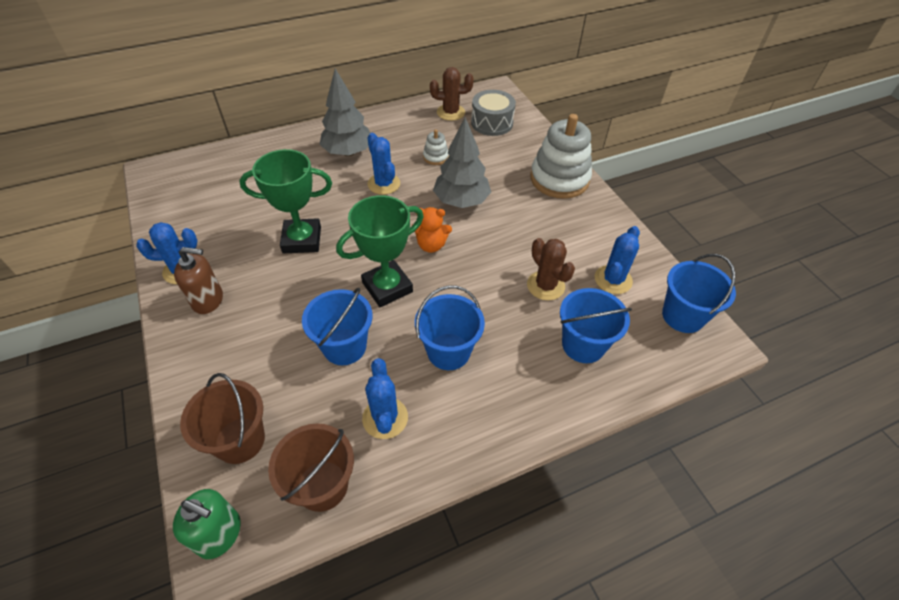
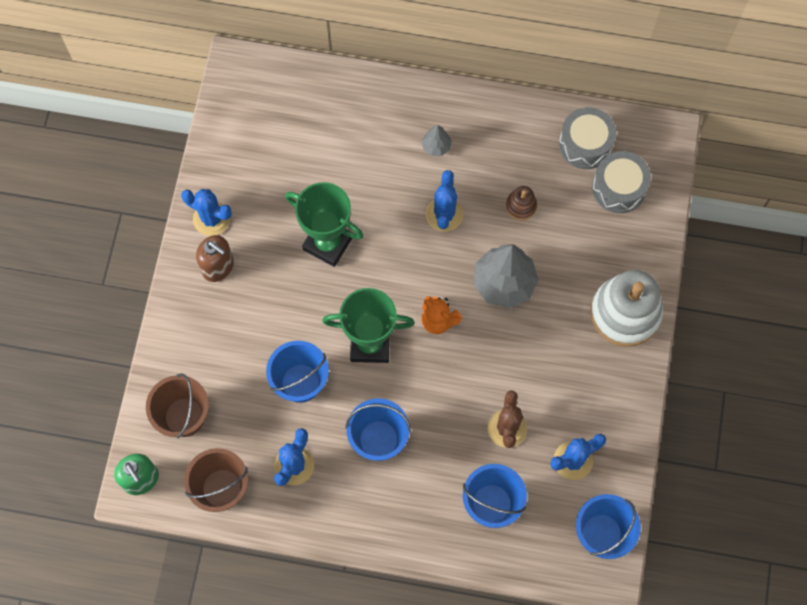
camera: 35 degrees right, 20 degrees up
(348, 152) = (436, 146): grey tree -> grey tree, size x0.48
(435, 157) = (521, 206): white stacking toy -> brown stacking toy
(450, 112) = (585, 144): brown cactus -> grey drum

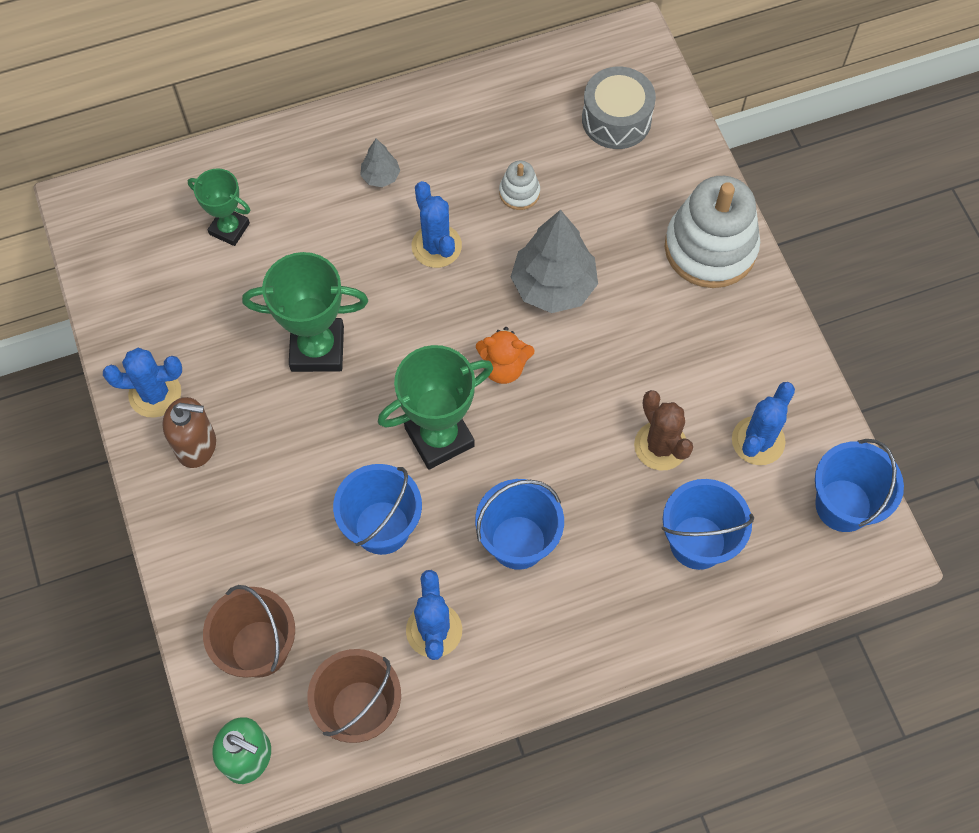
camera: 30 degrees left, 5 degrees down
(318, 131) = (229, 229): none -> green trophy
(521, 206) = (519, 192): brown stacking toy -> white stacking toy
(585, 144) = (549, 92): grey drum -> none

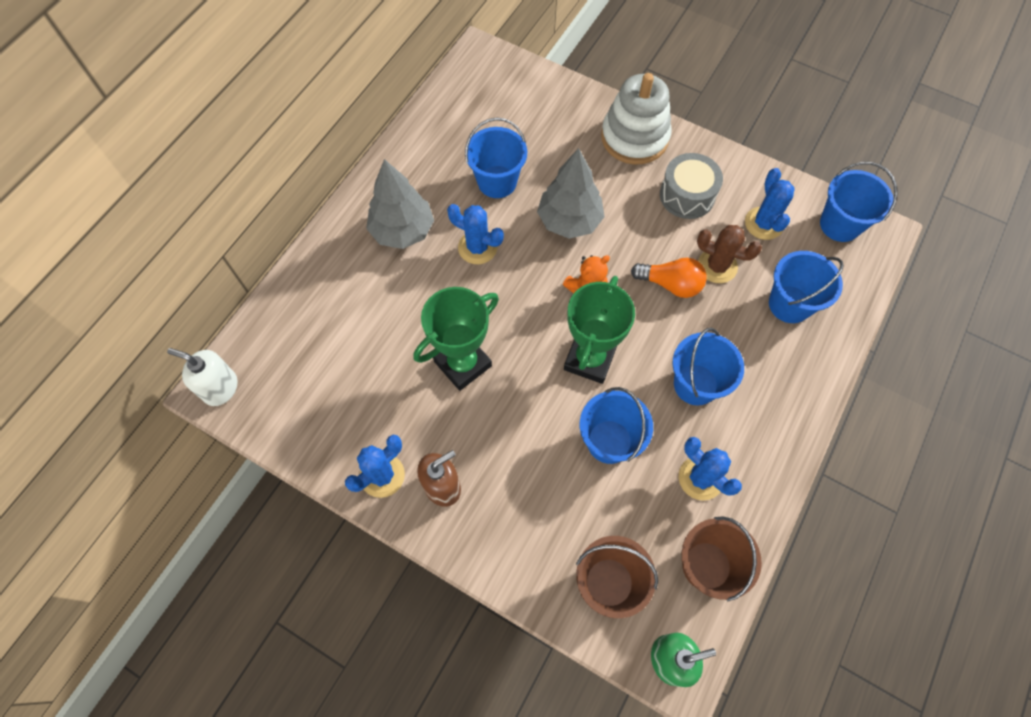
camera: 40 degrees left, 0 degrees up
(91, 207) = (220, 388): none -> white soap dispenser
(229, 229) = (333, 332): green trophy -> none
(380, 176) = (402, 231): grey tree -> grey tree, size x2.09
(519, 192) = (497, 182): white stacking toy -> blue bucket
(593, 427) = (671, 284): none -> orange light bulb
(616, 119) = (513, 103): grey drum -> grey drum (687, 195)

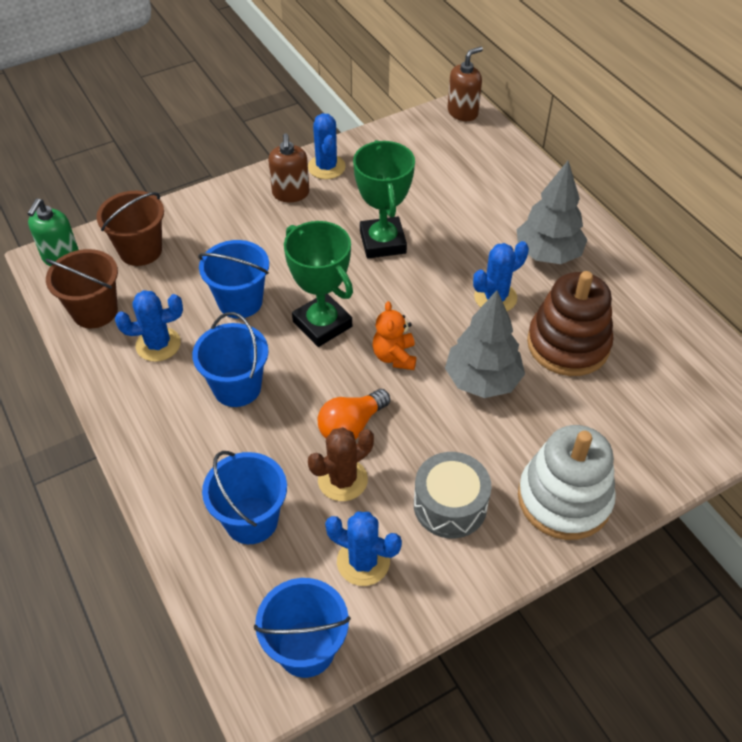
camera: 120 degrees right, 15 degrees down
(220, 388) = (462, 112): white soap dispenser -> brown soap dispenser
(497, 182) = (568, 344): blue bucket -> brown stacking toy

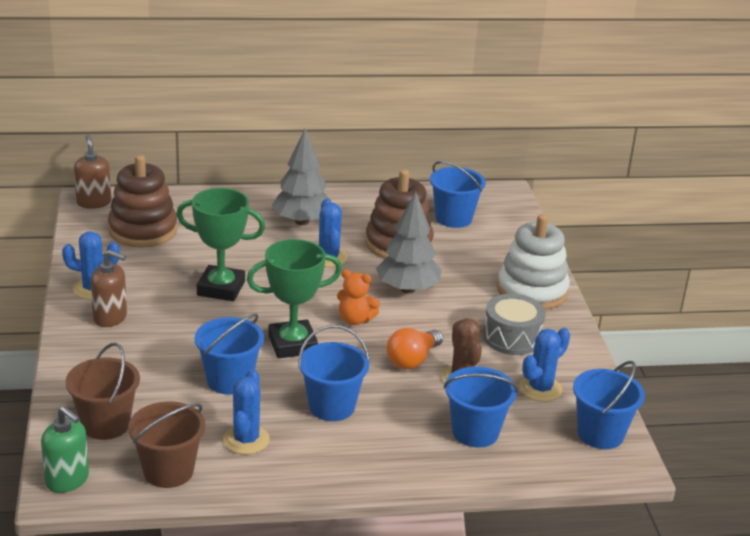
camera: 70 degrees left, 20 degrees down
(351, 426) = (412, 360): orange light bulb -> orange light bulb turned 60 degrees clockwise
(441, 158) = (143, 230): none -> brown stacking toy
(666, 375) = (453, 218): none -> blue bucket

